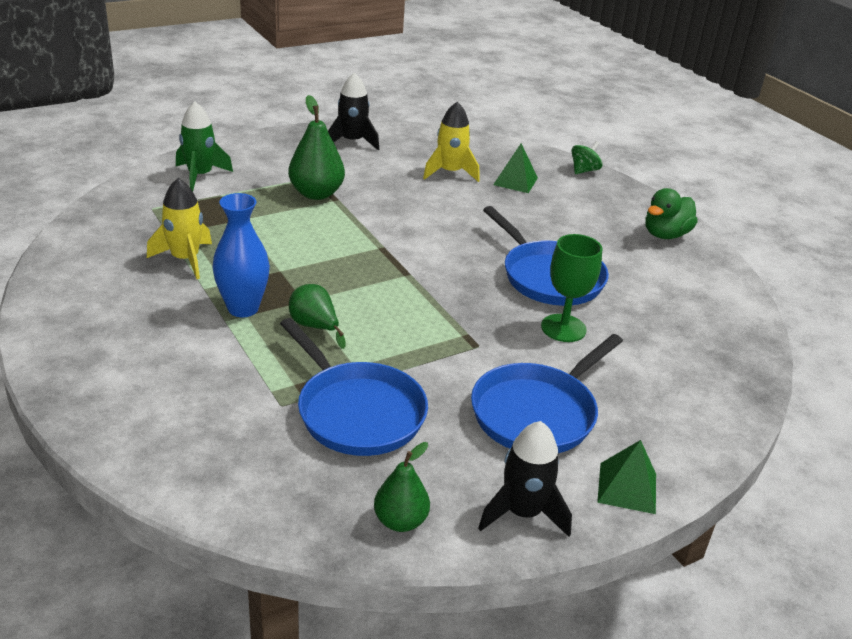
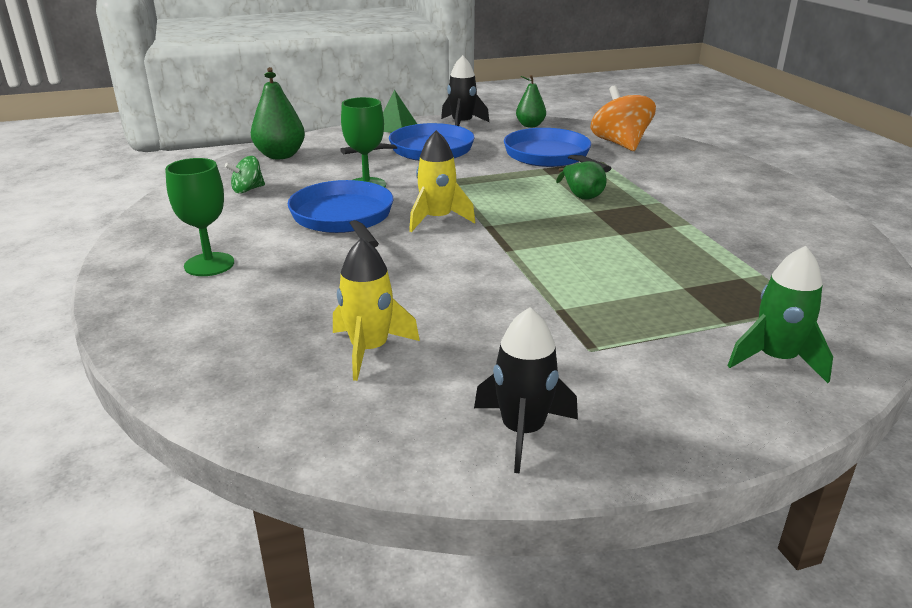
camera: 165 degrees left, 5 degrees down
(185, 259) = (725, 248): yellow rocket -> yellow rocket (437, 219)
(243, 308) = (647, 209): blue vase -> none
(245, 462) = (620, 144): none -> orange spinning top
(316, 194) = (587, 320): green pear -> green pear (280, 155)
(515, 181) = (276, 329): green pyramid -> none
(584, 170) = (141, 345): green spinning top -> green spinning top (247, 190)
(610, 223) = (209, 264): none -> green goblet
(665, 235) = (160, 249): green duck -> none

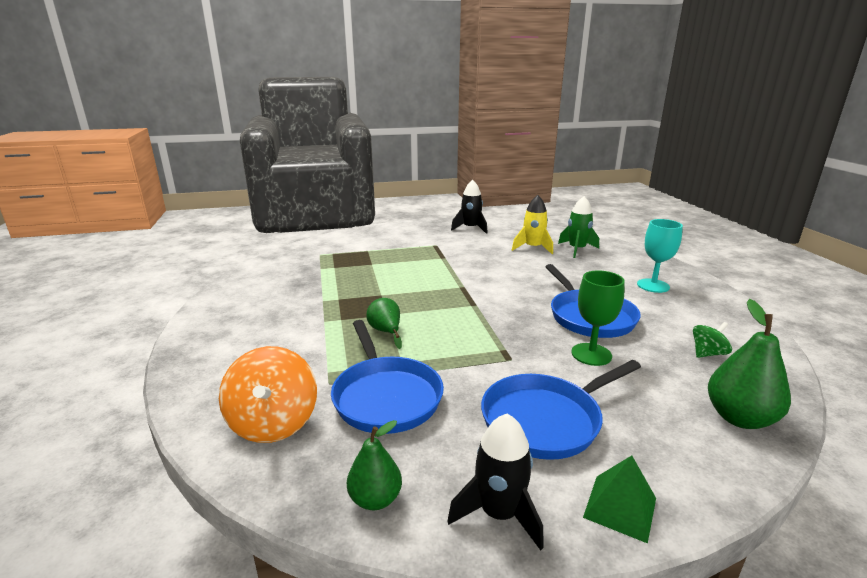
camera: 175 degrees left, 5 degrees down
(209, 264) = (653, 286): green goblet -> turquoise goblet
(437, 219) = (513, 312): yellow rocket -> none
(775, 359) = (361, 240): green rocket -> green rocket (577, 249)

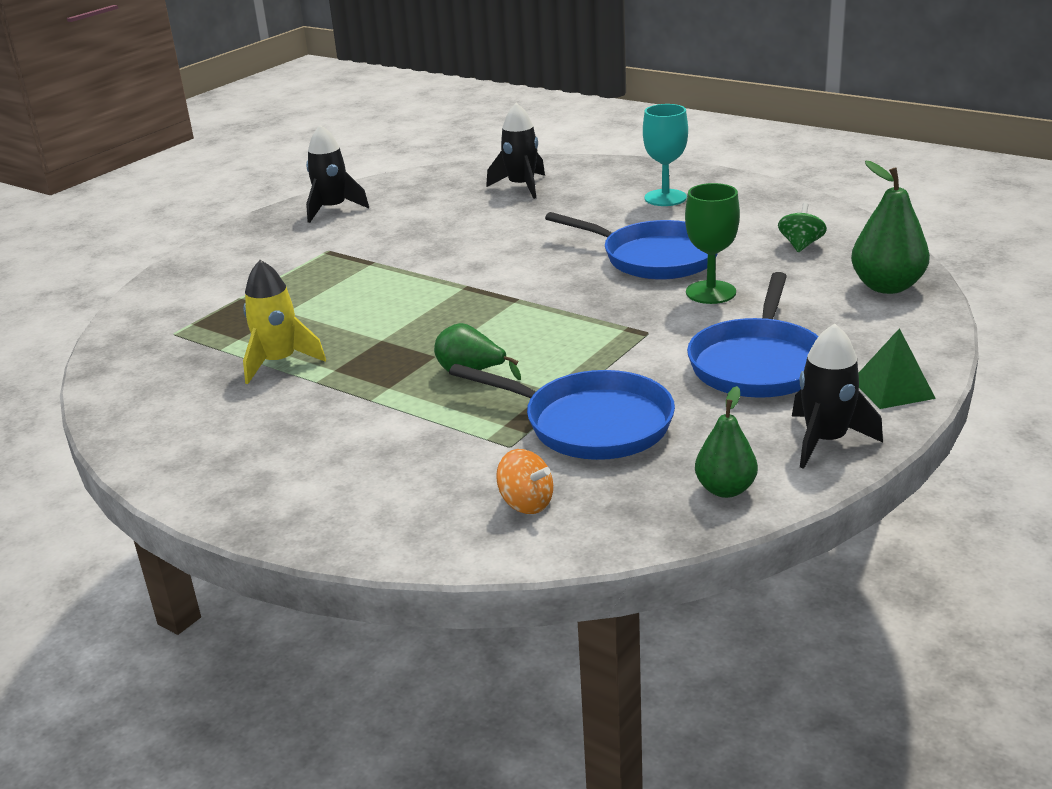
camera: 40 degrees left, 5 degrees up
(274, 423) = (526, 503): orange spinning top -> orange spinning top, size x0.54
(533, 248) = (465, 205): yellow rocket -> yellow rocket (279, 362)
(577, 249) = (521, 186): green rocket -> black rocket

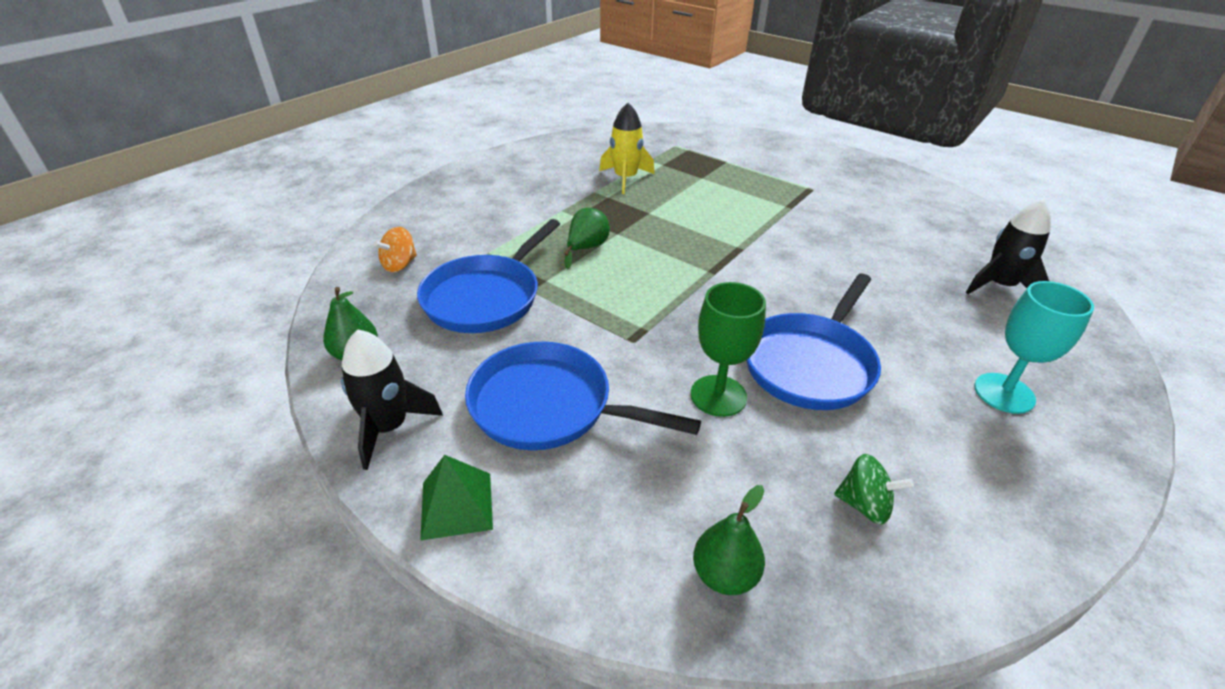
camera: 90 degrees right, 10 degrees up
(332, 209) = (902, 188): black rocket -> none
(887, 286) = (724, 575): green pear -> green pear, size x0.64

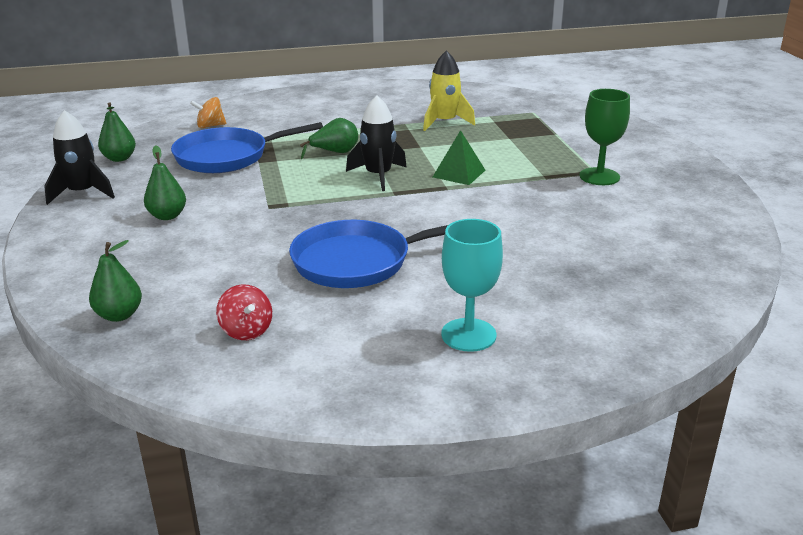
camera: 40 degrees right, 10 degrees down
(457, 505) = (58, 233): green pyramid -> green pyramid (459, 173)
(549, 406) = (167, 216): blue pan -> green pear
(718, 396) = (266, 250): green goblet -> green goblet (599, 176)
(864, 505) = (246, 330): green spinning top -> red spinning top
(999, 286) = (627, 285): black rocket -> black rocket (378, 176)

